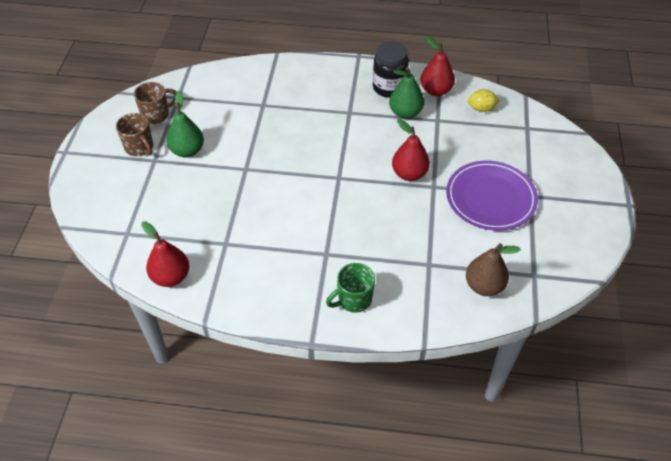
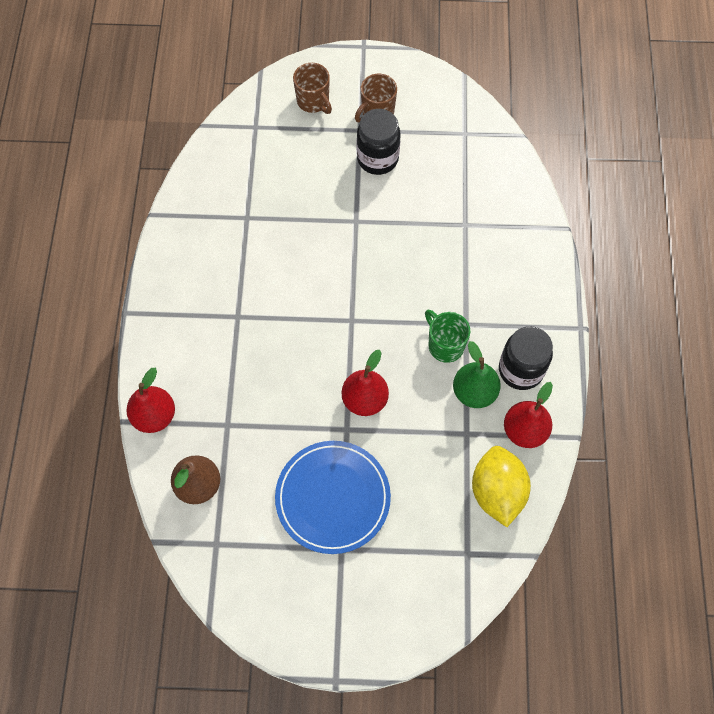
camera: 85 degrees right, 15 degrees up
(156, 115) = (431, 117): brown mug -> brown mug (313, 101)
(171, 277) = (202, 176): red pear -> red pear (154, 416)
(187, 151) = (377, 159): green pear -> black jar
(353, 300) = (177, 348): green mug -> green mug (445, 345)
(481, 108) = (497, 492): yellow lemon -> yellow lemon, size x1.80
(490, 198) = (333, 498): purple plate -> blue plate

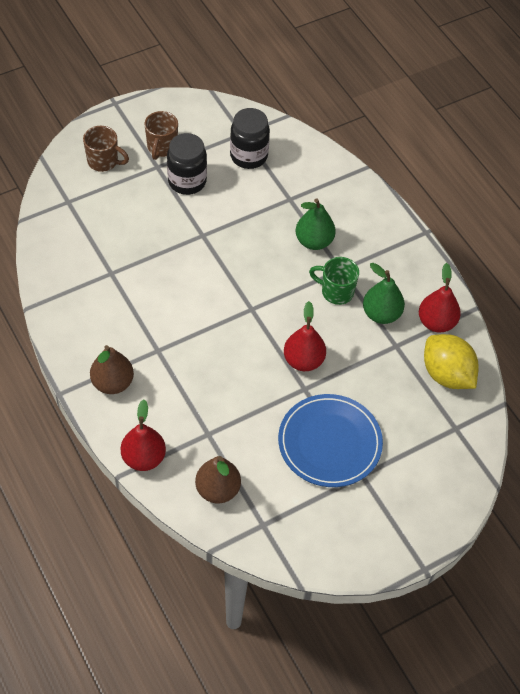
camera: 35 degrees left, 10 degrees down
(176, 327) = (112, 383): none -> brown pear
(458, 281) = (314, 241): none -> green pear
(520, 370) = (404, 282): black jar -> black jar (249, 156)

